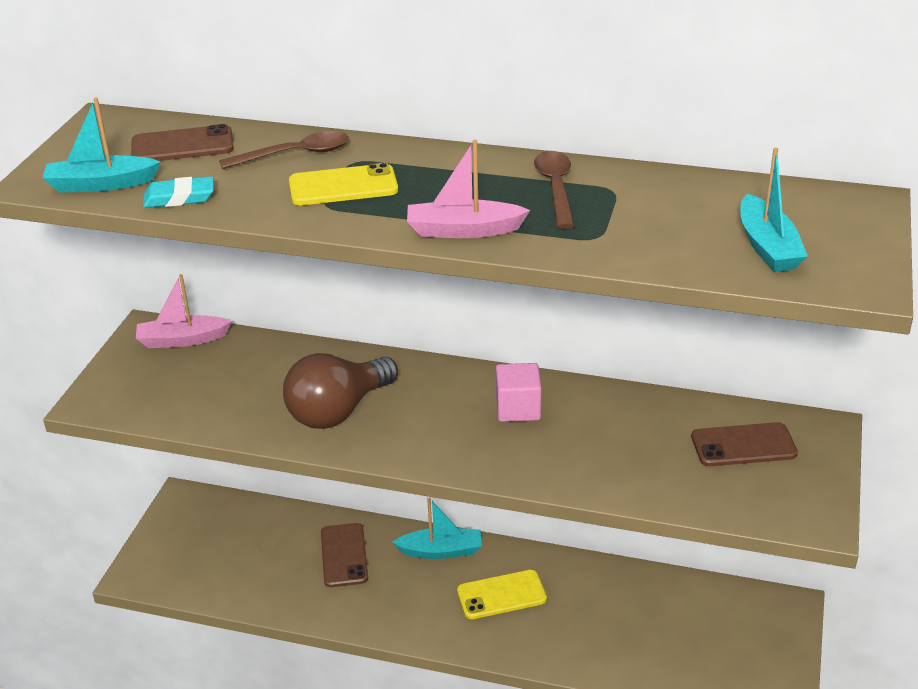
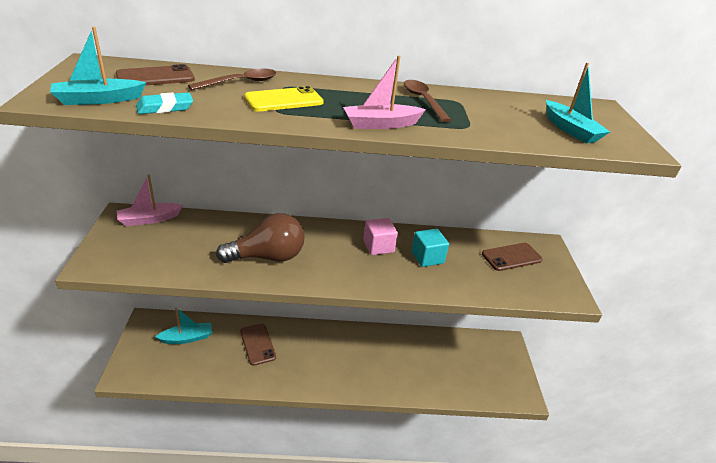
camera: 20 degrees left, 0 degrees up
(338, 411) = (268, 257): brown light bulb -> brown light bulb turned 135 degrees counterclockwise
(441, 551) = (314, 334): turquoise boat -> turquoise boat (187, 338)
(501, 595) = (357, 356): yellow phone -> none
(592, 433) = (427, 257): none -> turquoise cube

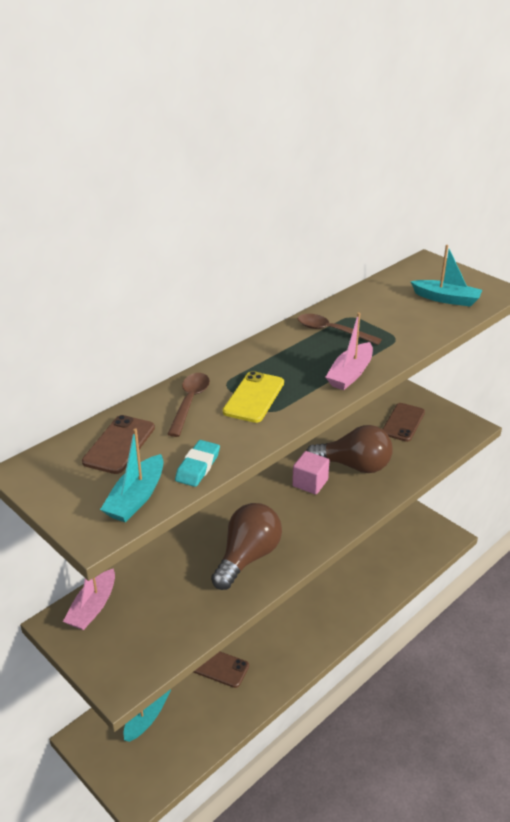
camera: 40 degrees left, 0 degrees up
(427, 257) = (354, 466): turquoise cube -> brown light bulb

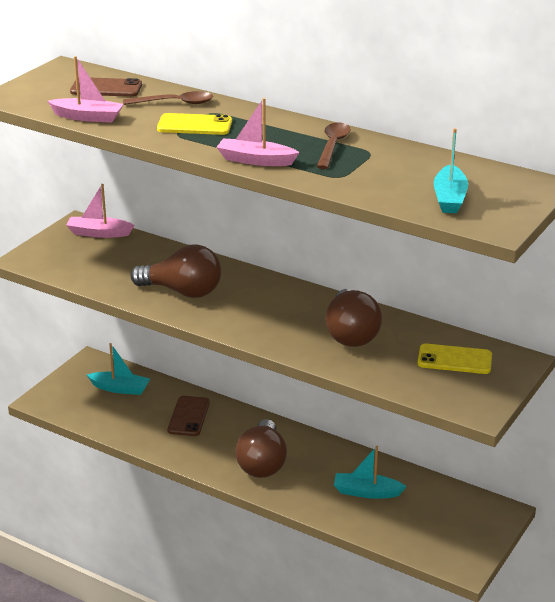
camera: 75 degrees right, 5 degrees down
(136, 498) = (44, 103): turquoise boat -> turquoise boat (366, 492)
(198, 466) = (88, 117): turquoise eraser -> pink boat
(304, 625) = (262, 463): none -> brown light bulb
(310, 483) = (307, 311): pink cube -> none
(403, 422) = (454, 360): brown phone -> yellow phone

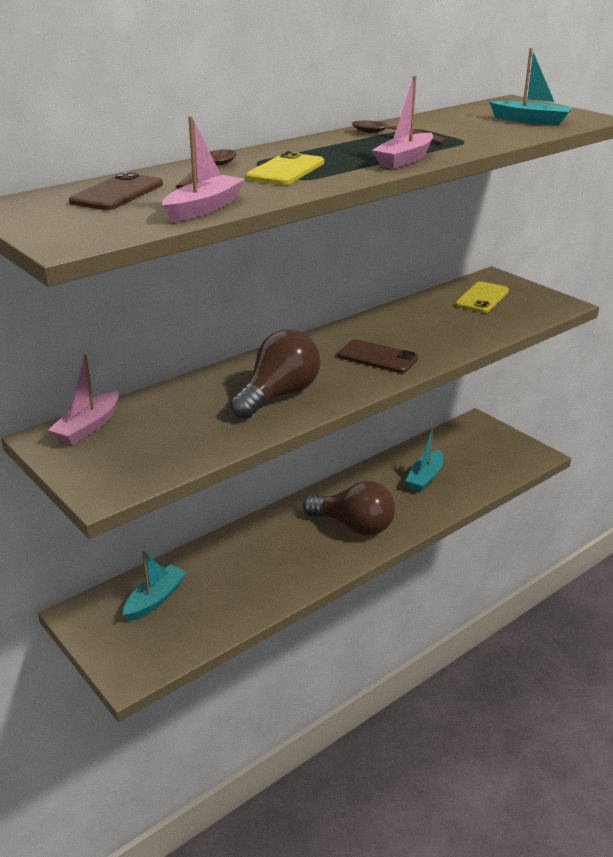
camera: 70 degrees left, 0 degrees up
(189, 416) = (245, 557): brown phone -> brown phone (377, 357)
(351, 334) = (418, 329): brown light bulb -> none

